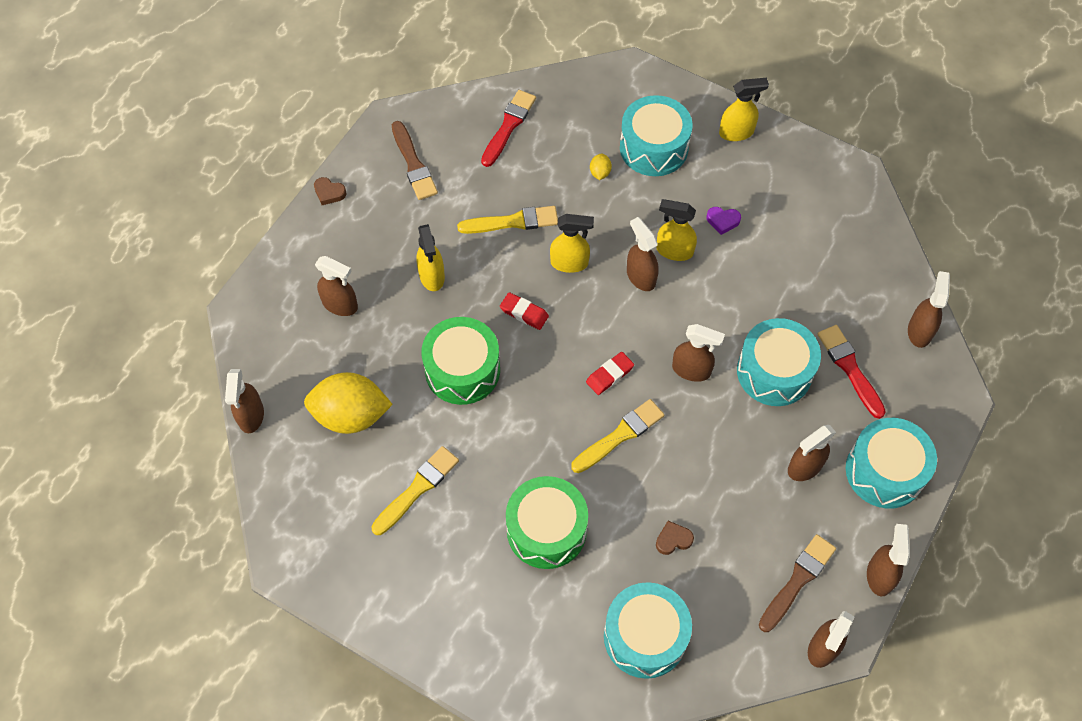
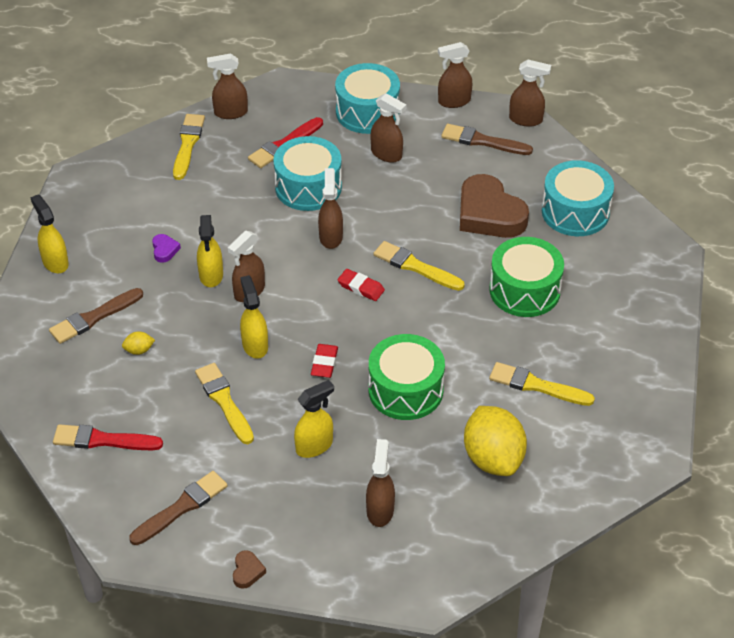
camera: 110 degrees left, 15 degrees down
(251, 416) = (535, 538): brown spray bottle -> none
(653, 147) = (94, 317): turquoise drum -> brown brush
(673, 539) = (489, 214): brown heart -> brown heart, size x2.48
(876, 278) = (188, 144): none -> yellow brush

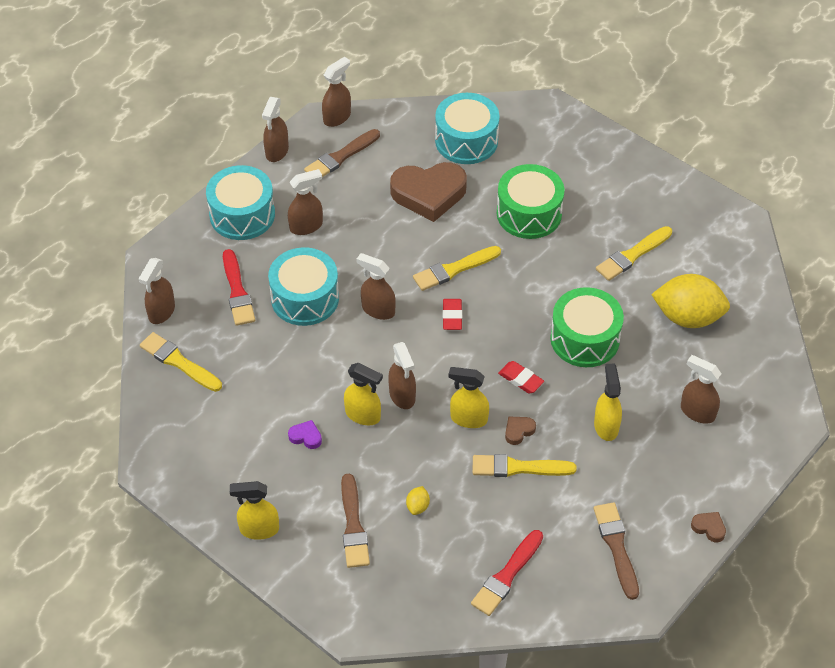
camera: 60 degrees left, 5 degrees up
(265, 385) = (518, 431): none -> brown heart
(361, 287) = (452, 316): red eraser -> red eraser turned 60 degrees counterclockwise

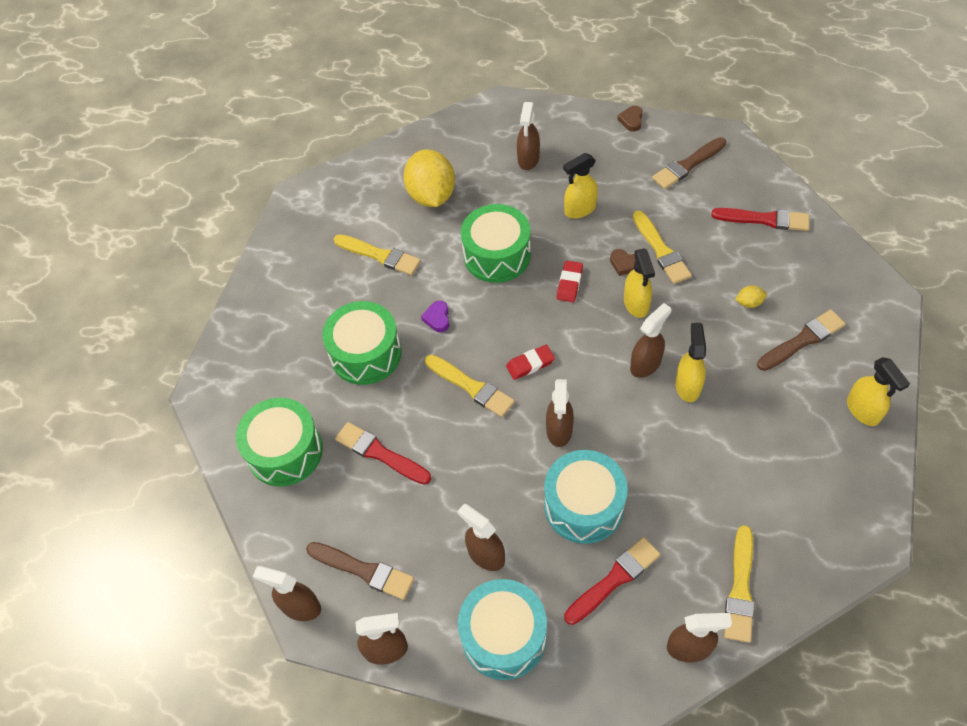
camera: 110 degrees left, 5 degrees up
(306, 437) = (743, 421): purple heart -> purple heart (437, 318)
(429, 194) = (380, 453): brown heart -> red brush
(466, 140) = (285, 451): turquoise drum -> green drum

